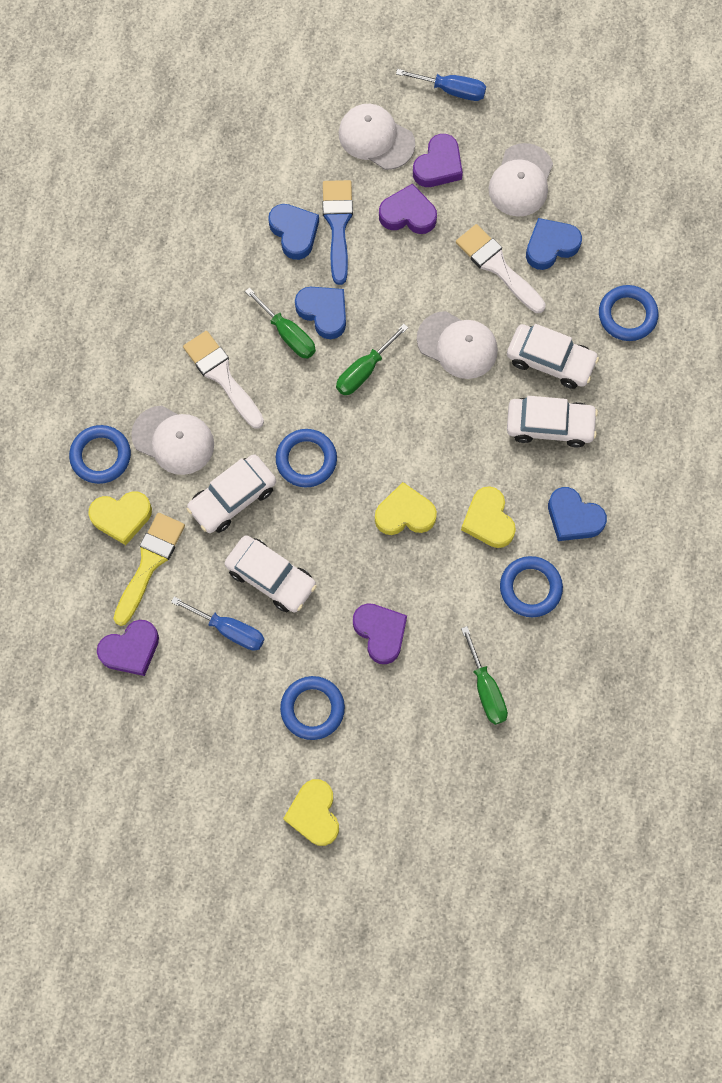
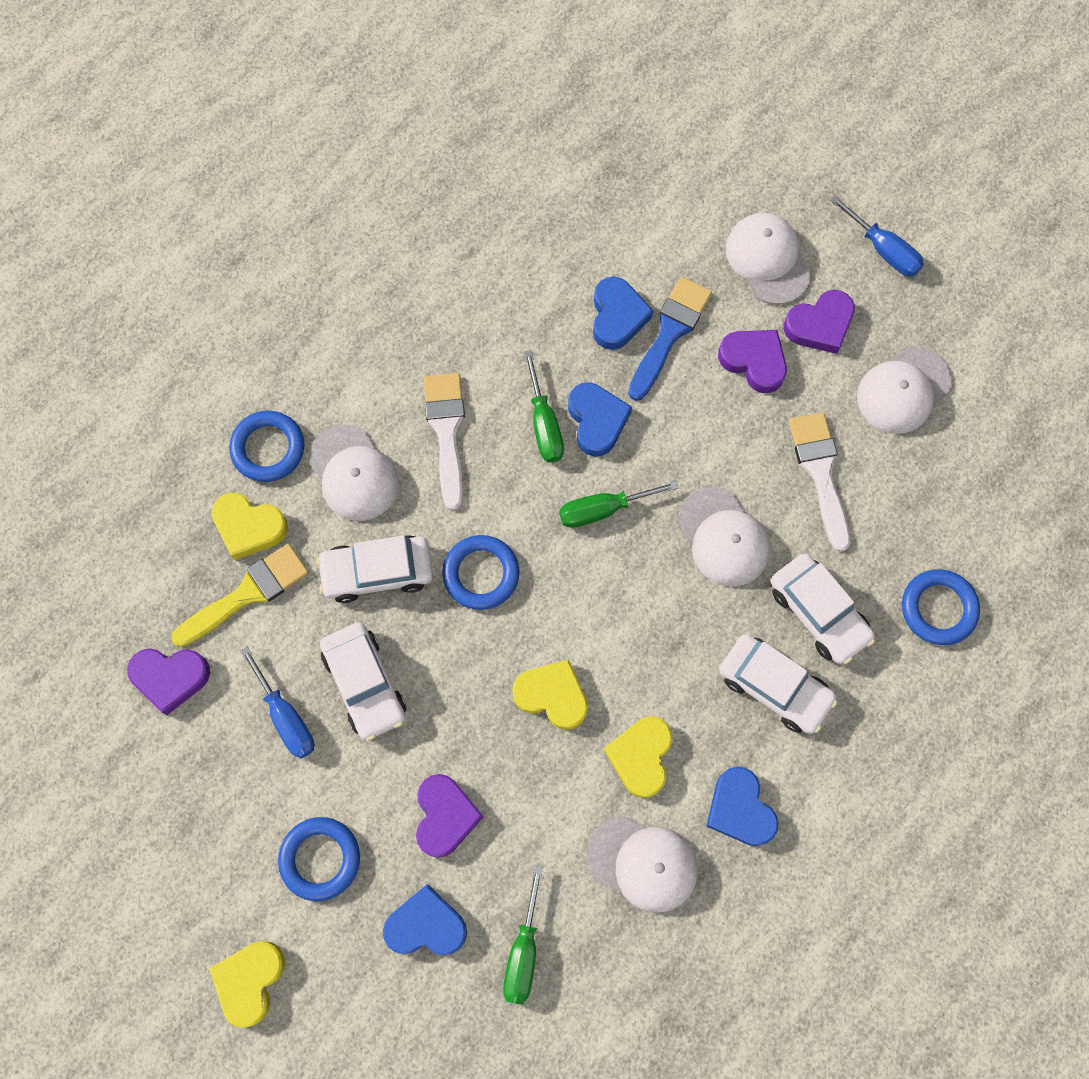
camera: 30 degrees right, 0 degrees up
(530, 588) = (643, 863): blue ring -> white cap
(550, 246) = (895, 481): blue heart -> blue heart (426, 925)

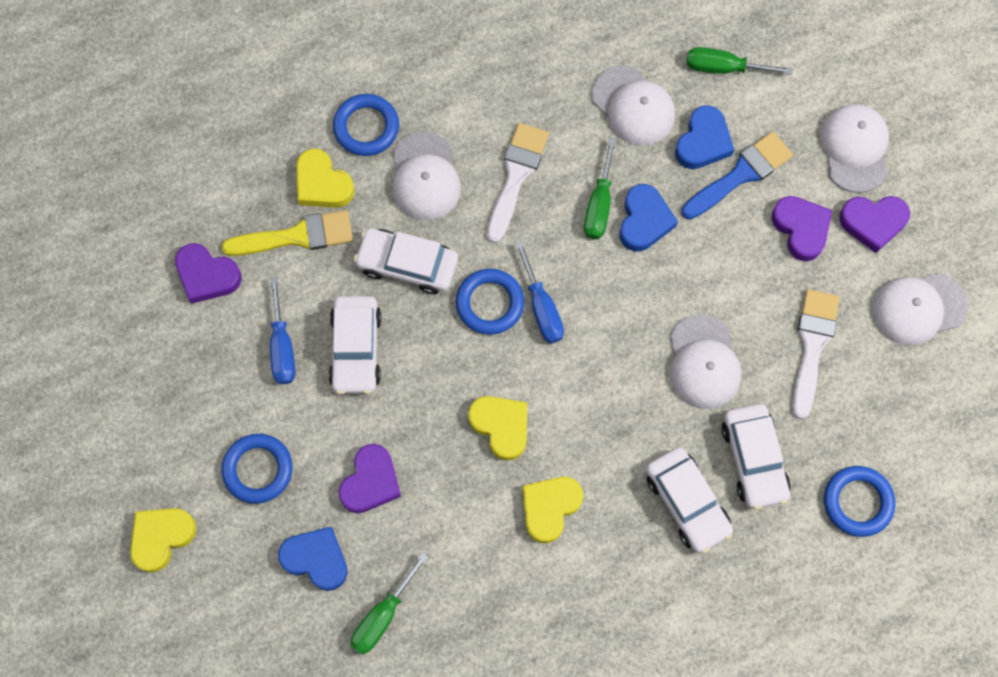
camera: 25 degrees right, 0 degrees up
(603, 509) = (614, 295): green screwdriver -> green screwdriver (723, 68)
(643, 863) = (510, 592): white cap -> white cap (633, 106)
(740, 809) = (610, 587): blue heart -> none
(883, 250) = (960, 182): blue screwdriver -> blue screwdriver (541, 307)

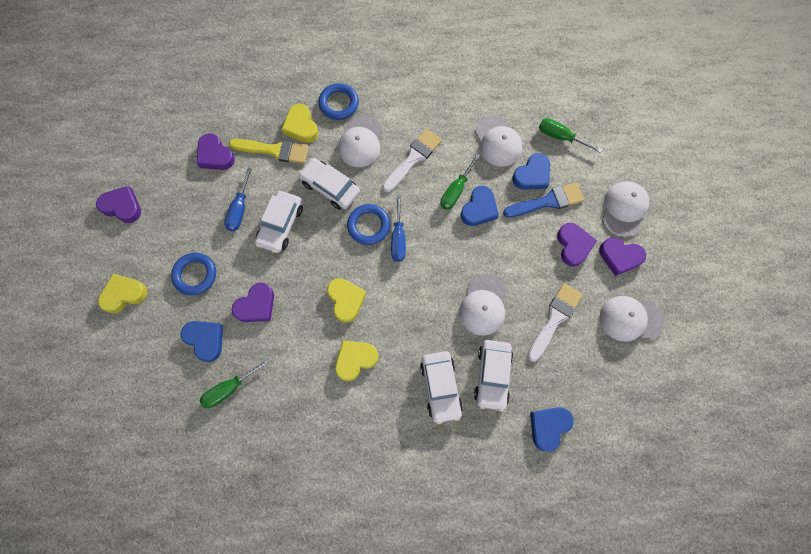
camera: 20 degrees right, 0 degrees up
(96, 406) = (122, 206): none -> purple heart
(857, 502) = (548, 427): blue ring -> blue heart

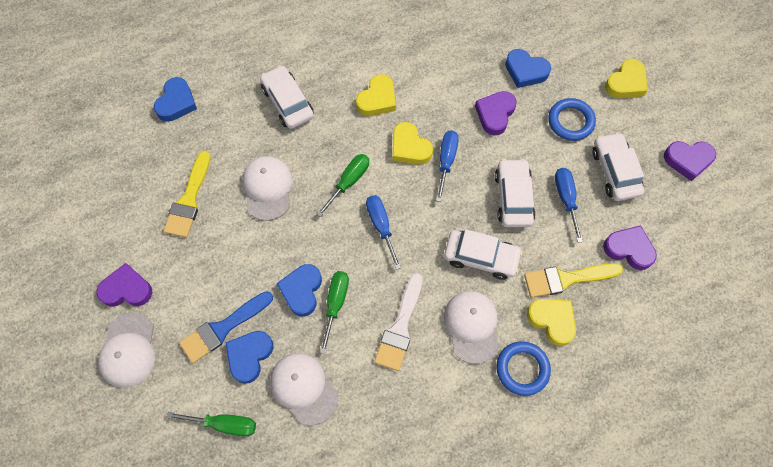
camera: 160 degrees right, 5 degrees down
(229, 388) = (481, 42): green screwdriver -> green screwdriver (349, 182)
(320, 276) = (446, 161): none -> blue screwdriver
(369, 226) = (419, 229): blue ring -> none
(492, 375) = (240, 127): white car -> white car (615, 171)
(554, 318) = (189, 200): white brush -> yellow brush
(573, 245) = (182, 284): purple heart -> none
(630, 319) = (107, 225): white cap -> none

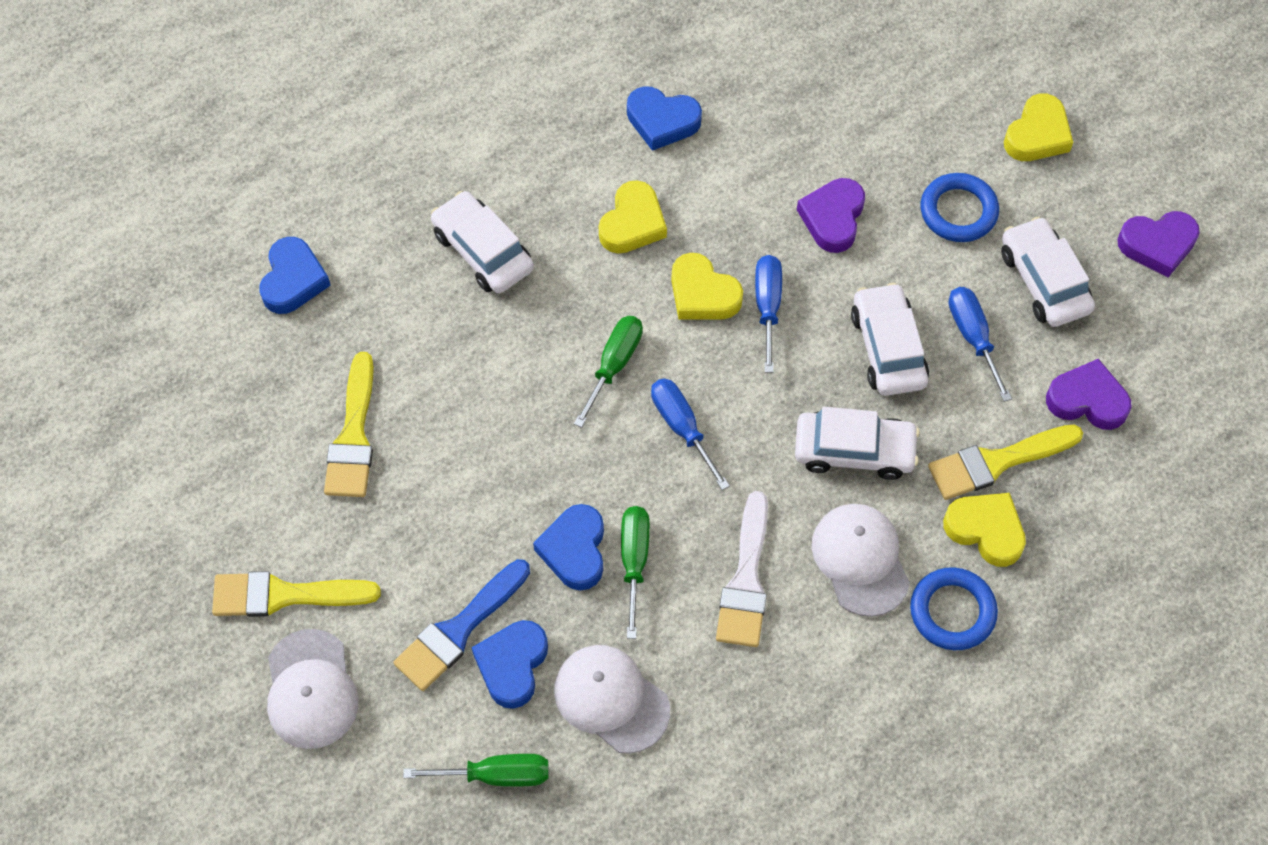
camera: 10 degrees left, 5 degrees down
(127, 289) = (284, 595): purple heart -> yellow brush
(267, 188) = (481, 397): white cap -> none
(525, 71) = (869, 139): blue heart -> blue heart (662, 121)

